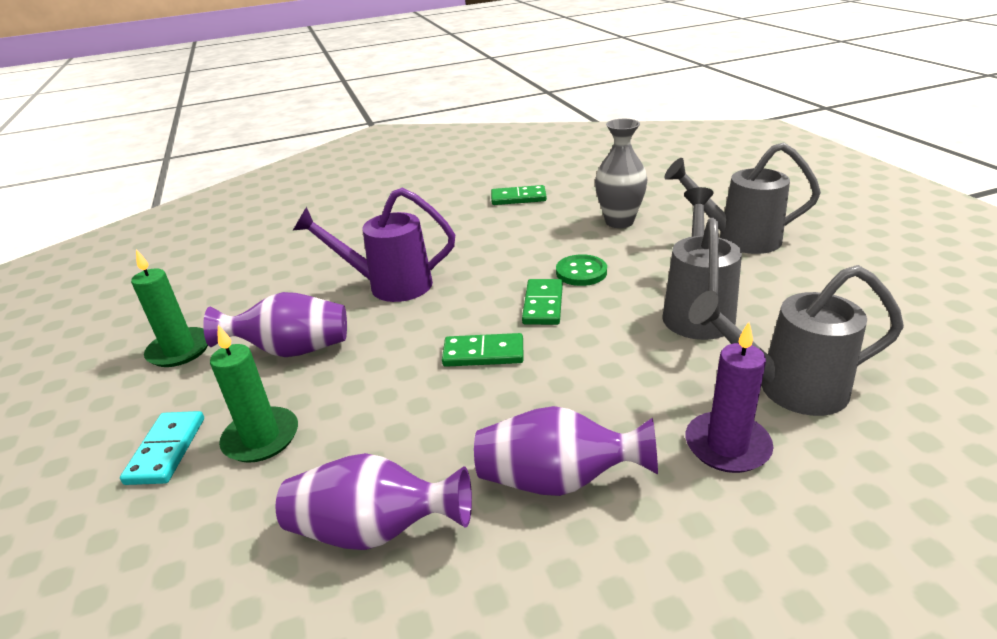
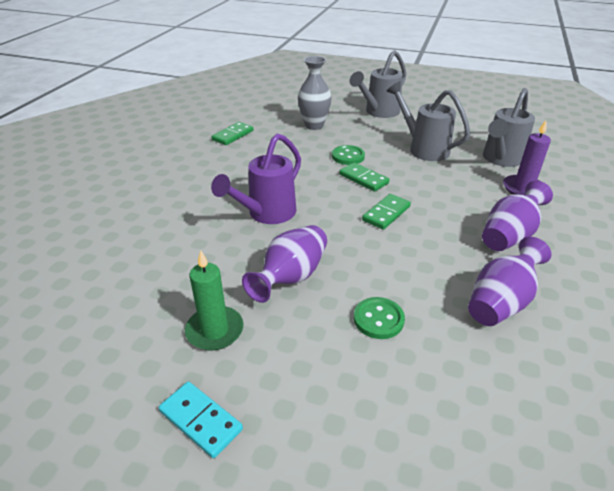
camera: 55 degrees left, 5 degrees up
(166, 450) = (346, 368): turquoise domino -> turquoise domino (201, 420)
(261, 438) = (378, 319): green candle -> green button

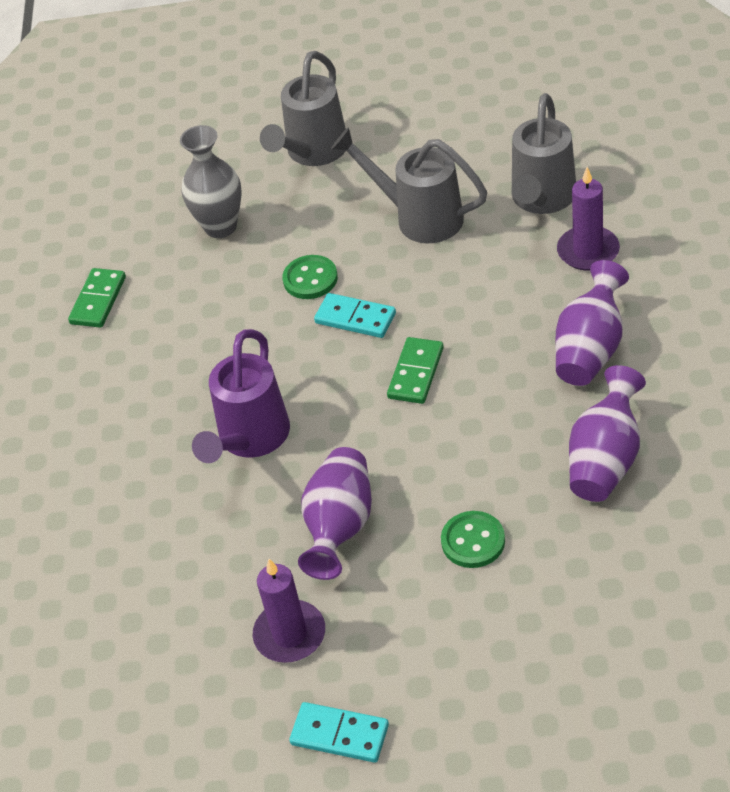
camera: 15 degrees left, 10 degrees up
(215, 330) = (290, 634): green candle -> purple candle
(363, 179) = (355, 318): green domino -> turquoise domino

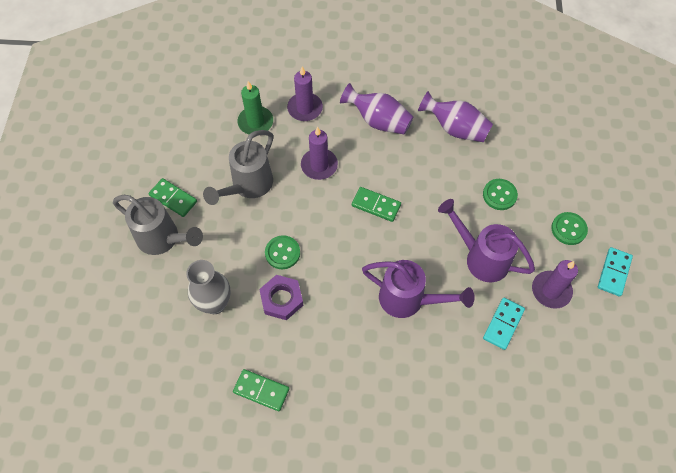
camera: 90 degrees left, 15 degrees up
(234, 293) = (281, 299): none -> purple nut
(339, 526) = (481, 258): purple vase -> purple watering can
(355, 318) = (324, 231): turquoise domino -> turquoise domino (503, 324)
(380, 146) = (173, 199): none -> green domino
(420, 655) = (568, 229): none -> green button
(477, 290) = (319, 165): none -> purple candle
(542, 199) = (255, 122): grey watering can -> green candle

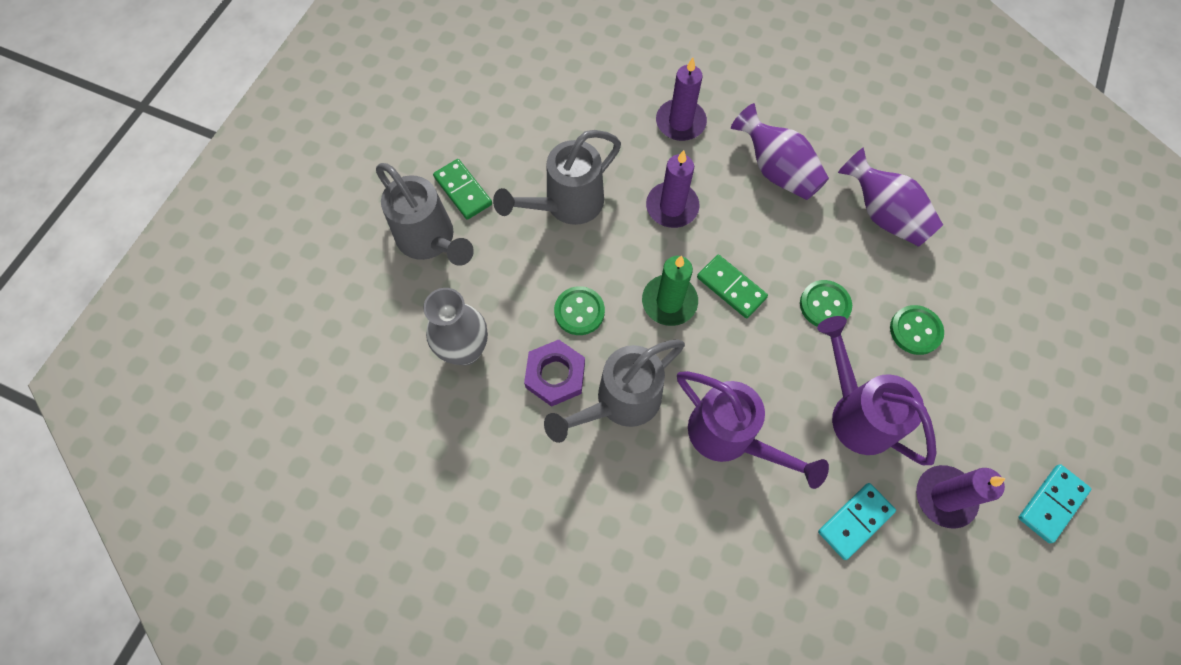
camera: 20 degrees right, 5 degrees up
(255, 122) = (607, 121): green candle -> green candle (669, 302)
(261, 390) = (483, 492): green domino -> none
(330, 302) = (620, 402): none -> grey watering can
(568, 229) = (1003, 415): green button -> green button (824, 305)

